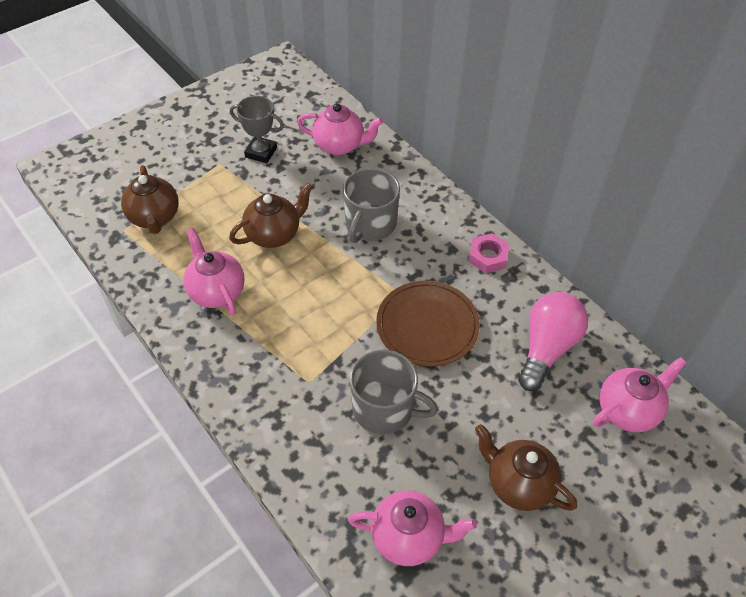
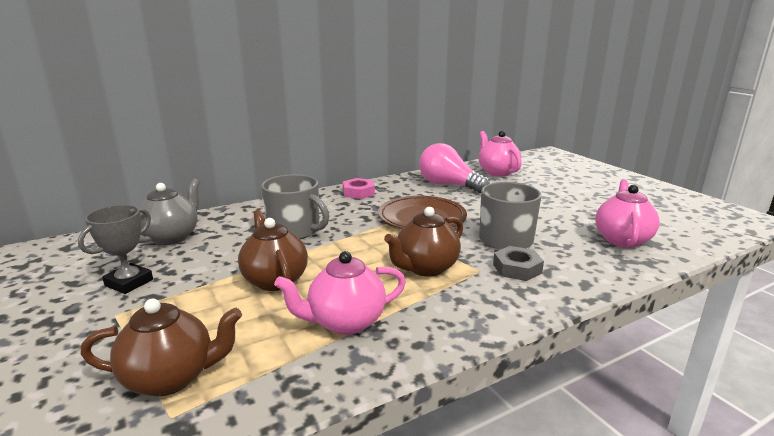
camera: 80 degrees left, 30 degrees down
(317, 414) = (517, 268): none -> grey nut
(339, 145) = (171, 237): pink teapot -> grey teapot
(518, 484) = (560, 203): brown teapot -> brown teapot (425, 268)

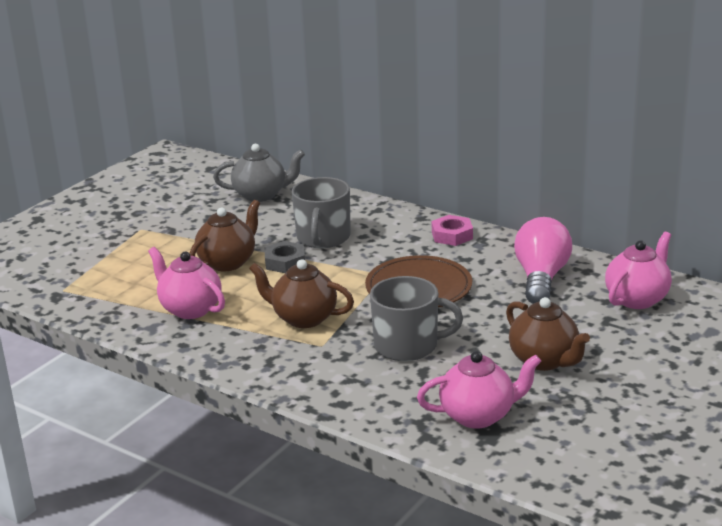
camera: 65 degrees right, 5 degrees up
(129, 282) = (181, 214): grey trophy -> none
(171, 378) = (92, 275): brown teapot -> brown teapot (544, 361)
(517, 268) = (343, 363): grey nut -> grey nut (285, 262)

